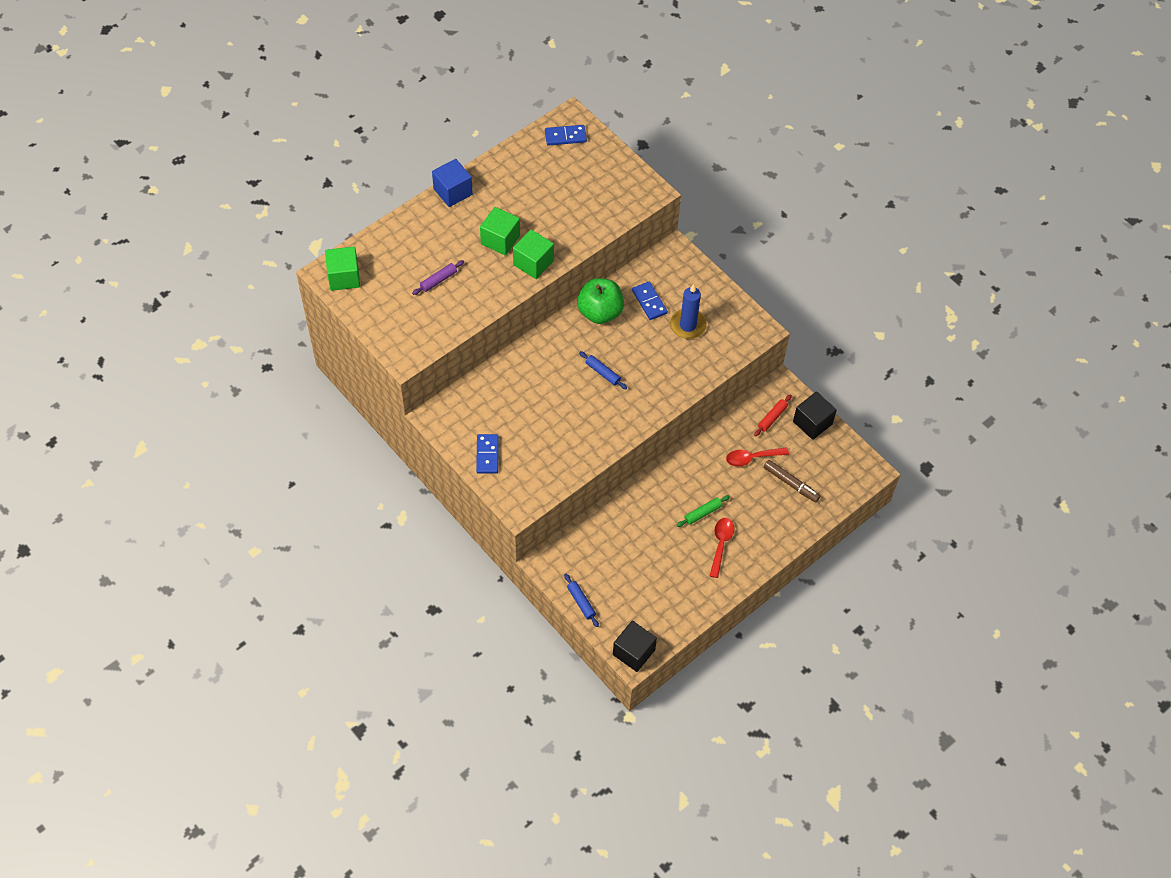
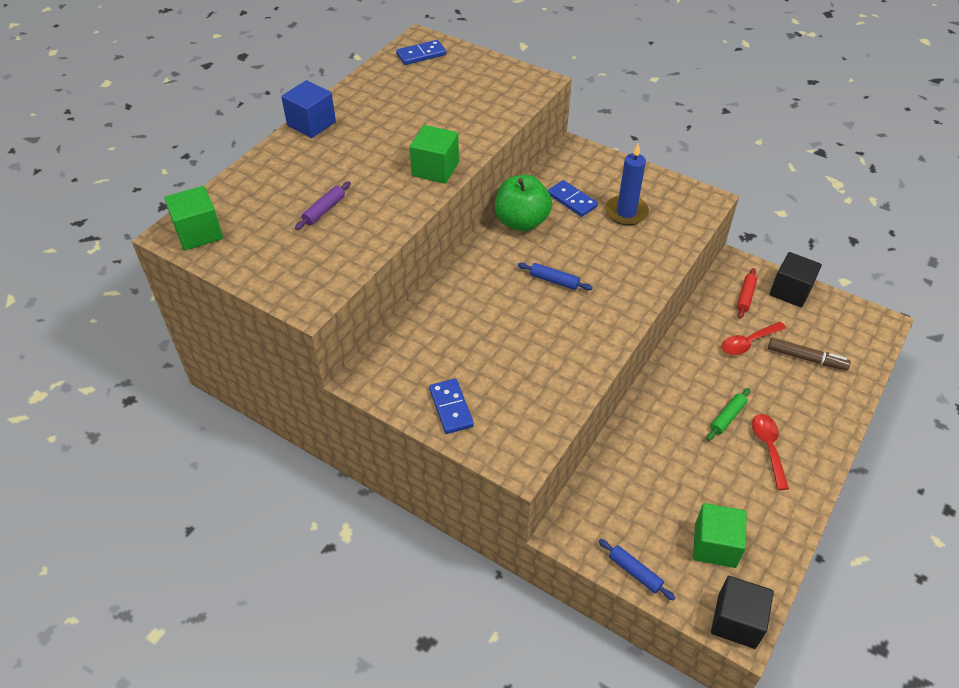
camera: 15 degrees left, 10 degrees down
(500, 240) = (386, 156): green cube -> green cube (715, 545)

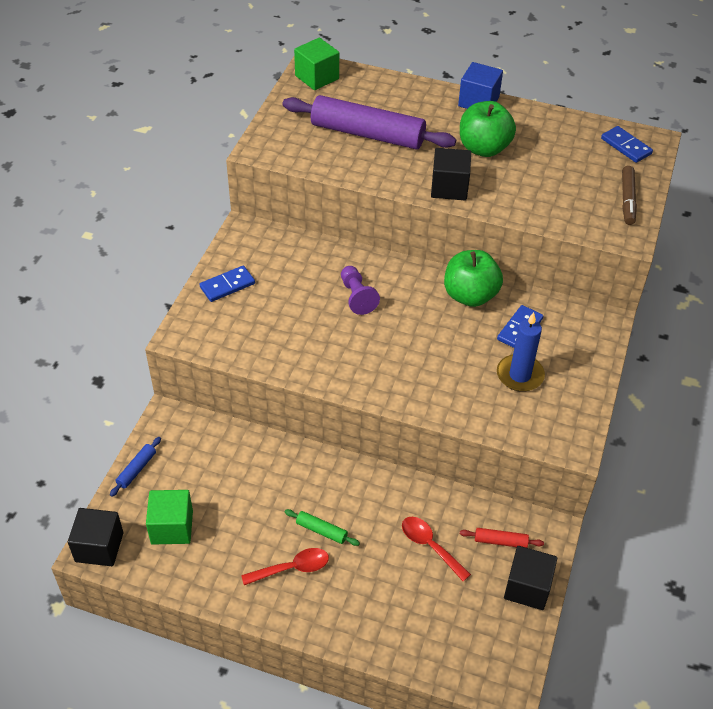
camera: 75 degrees right, 0 degrees up
(324, 210) = (367, 134): purple rolling pin -> purple rolling pin, size x2.49
(386, 135) = (484, 148): none -> green apple
(435, 169) = (449, 187): green cube -> black cube
(500, 301) = (357, 297): none -> purple pawn
(554, 281) = (397, 330): blue rolling pin -> none
(806, 358) = (425, 604): brown marker -> brown marker (627, 200)

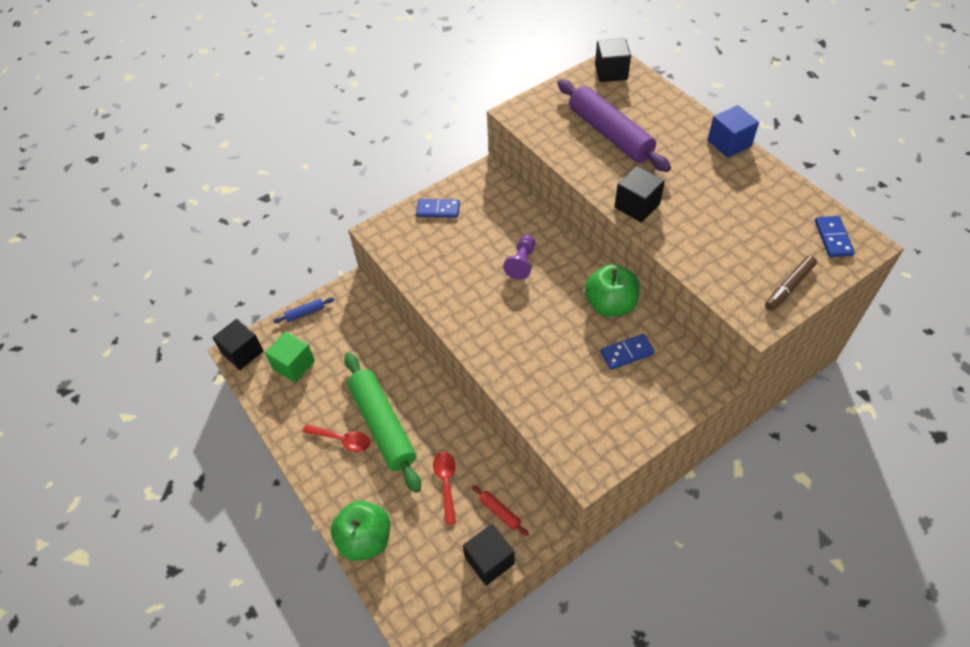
camera: 40 degrees right, 5 degrees up
(317, 77) = (611, 72): green cube -> black cube
(321, 531) = (382, 425): green rolling pin -> green rolling pin, size x2.49
(484, 148) = (697, 185): green apple -> green apple (365, 539)
(520, 375) = (593, 390): blue candle -> none

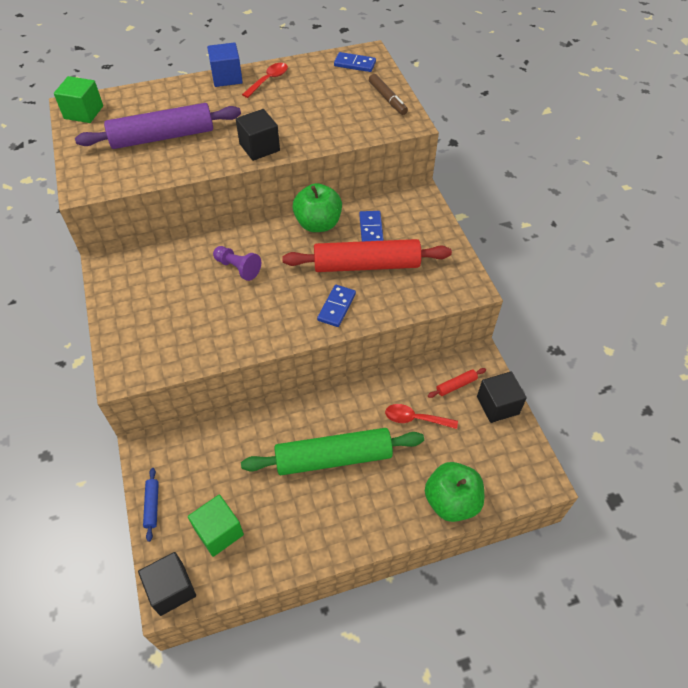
camera: 75 degrees left, 0 degrees up
(342, 440) = (335, 500): red spoon -> red spoon (268, 80)
(438, 209) = (127, 314): blue domino -> blue domino (336, 307)
(574, 364) = (366, 265): none -> red rolling pin
(611, 72) = (83, 112): black cube -> green cube

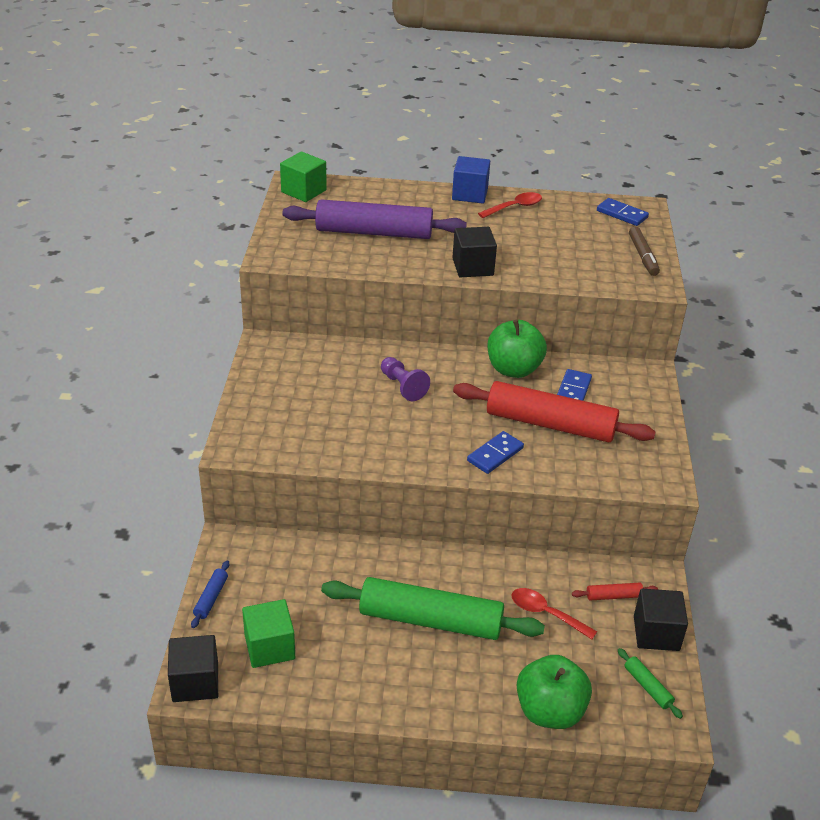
camera: 20 degrees right, 15 degrees down
(510, 453) = (647, 687): none -> green rolling pin

